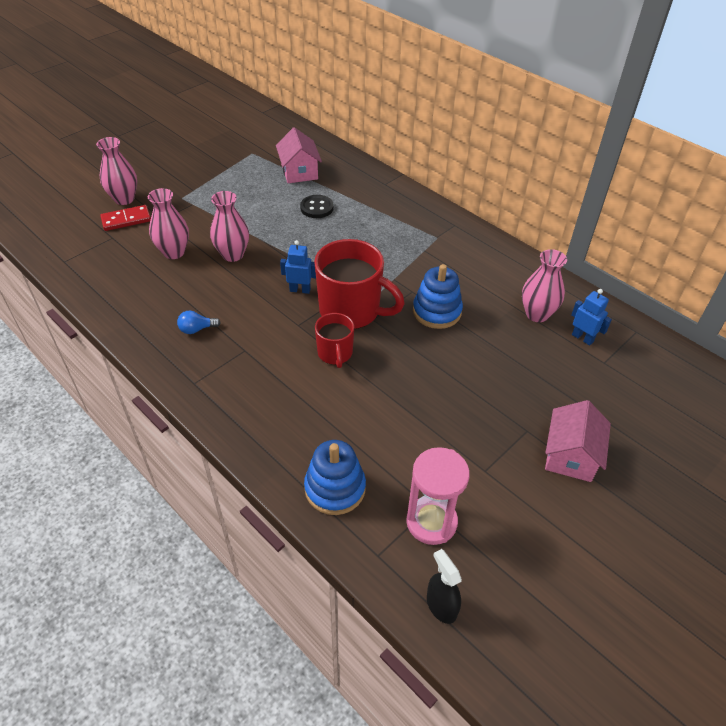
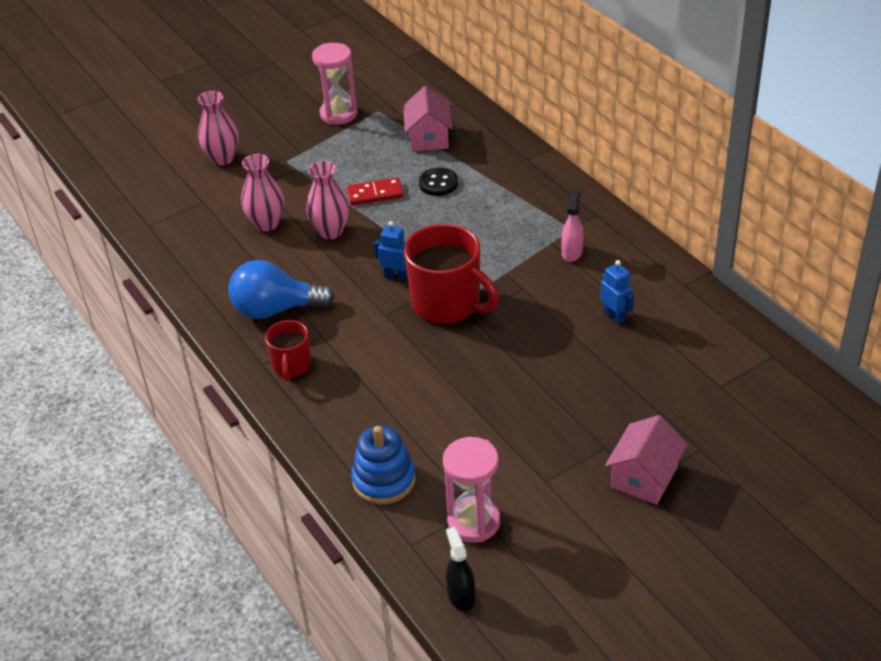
camera: 15 degrees right, 5 degrees down
(126, 220) = (221, 183): red domino -> red domino (375, 194)
(196, 329) = (275, 309): blue light bulb -> blue light bulb, size x2.27
(219, 157) = (339, 114): none -> pink hourglass
(335, 353) = (418, 348): red mug -> red mug (291, 366)
(437, 311) = (544, 313): blue stacking toy -> none
(444, 257) = (572, 252): none -> pink spray bottle
(537, 314) = (660, 326): pink vase -> none
(582, 338) = (705, 357): blue robot -> blue robot (615, 317)

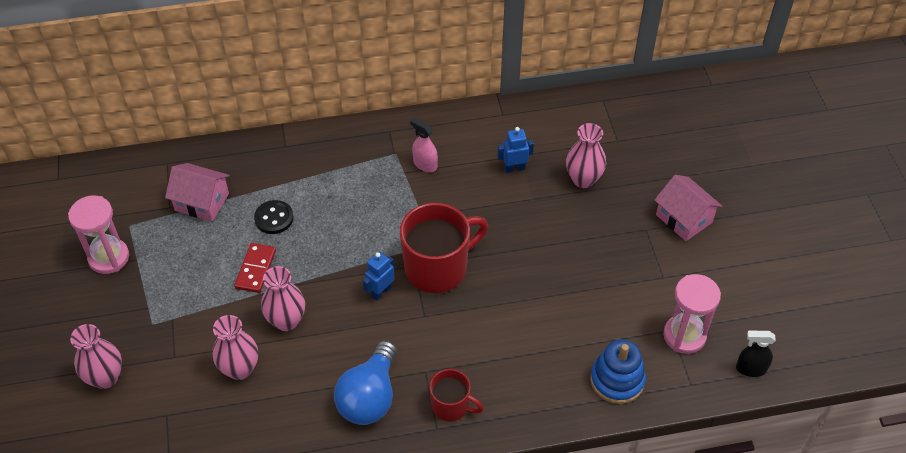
camera: 70 degrees left, 10 degrees up
(639, 374) = (583, 179): none -> pink vase

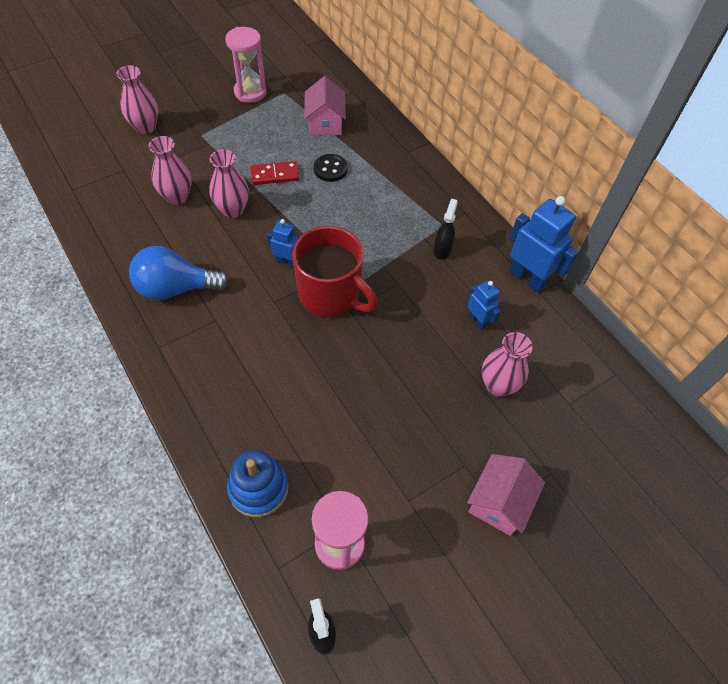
camera: 65 degrees right, 5 degrees up
(425, 164) = (442, 250): pink spray bottle -> black spray bottle
(451, 406) = (184, 351): red mug -> none
(485, 116) = (527, 278): none -> blue robot

